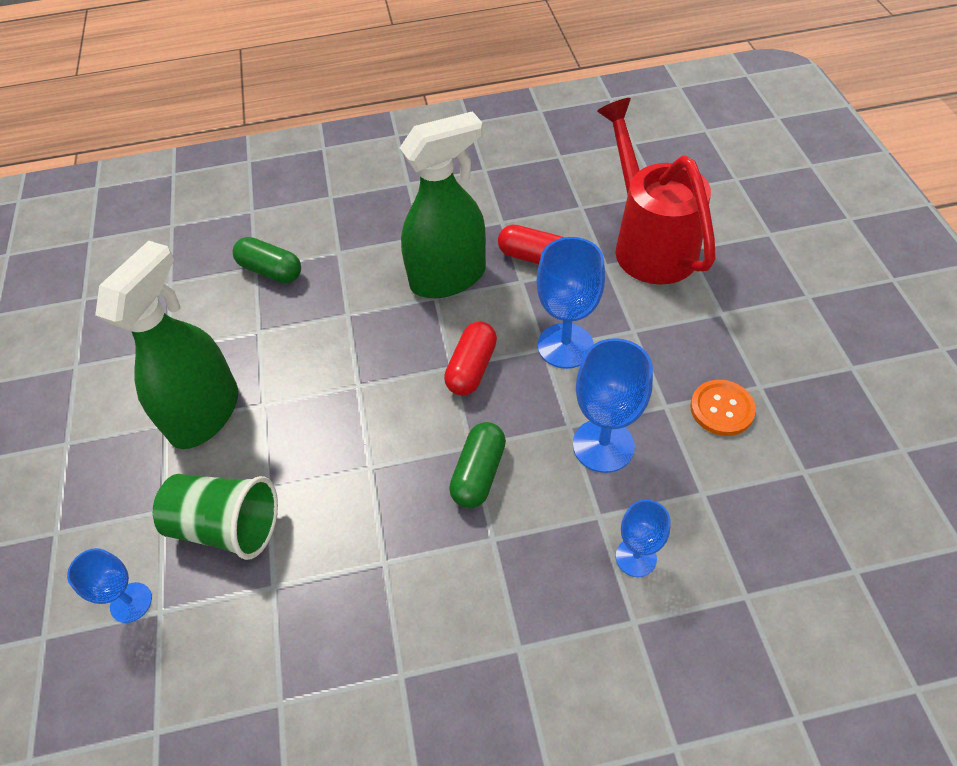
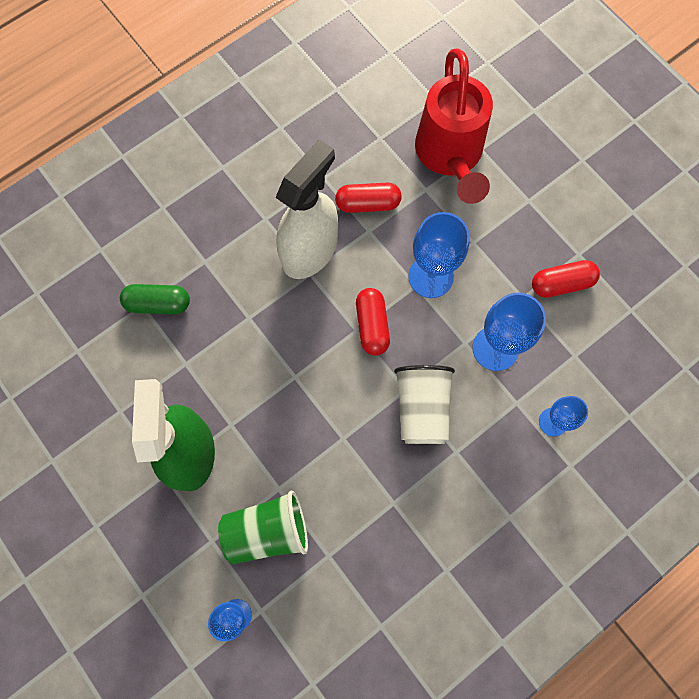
camera: 30 degrees left, 20 degrees up
(448, 278) = (310, 251): green spray bottle -> white spray bottle
(478, 473) = (421, 408): green capsule -> white cup
(649, 244) = (450, 155): red watering can -> red watering can turned 135 degrees counterclockwise
(722, 409) = (561, 284): orange button -> red capsule

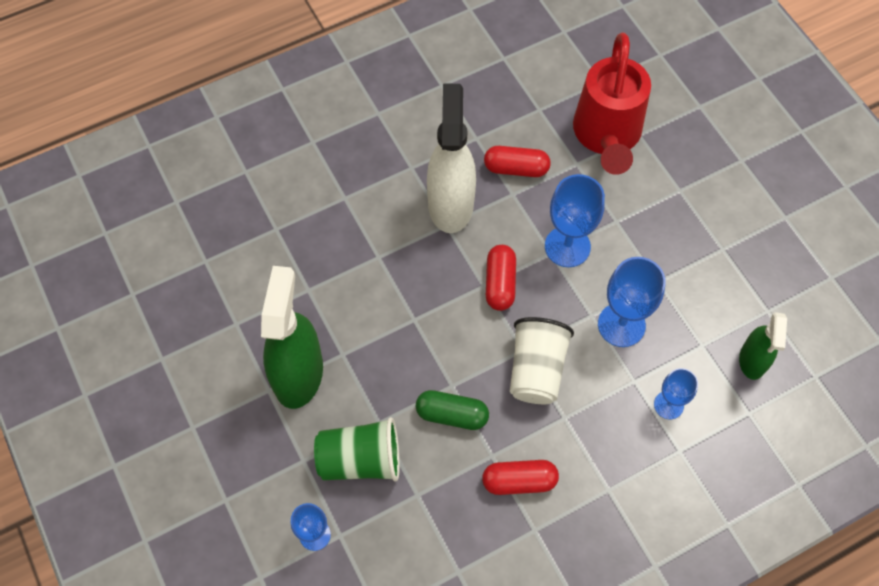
camera: 10 degrees right, 10 degrees down
(158, 303) = (292, 229): green capsule -> green capsule (452, 414)
(310, 251) = (450, 204): white spray bottle -> white spray bottle turned 45 degrees counterclockwise
(561, 284) = (699, 274): red capsule -> red capsule (519, 481)
(624, 363) = (752, 360): none -> green spray bottle

